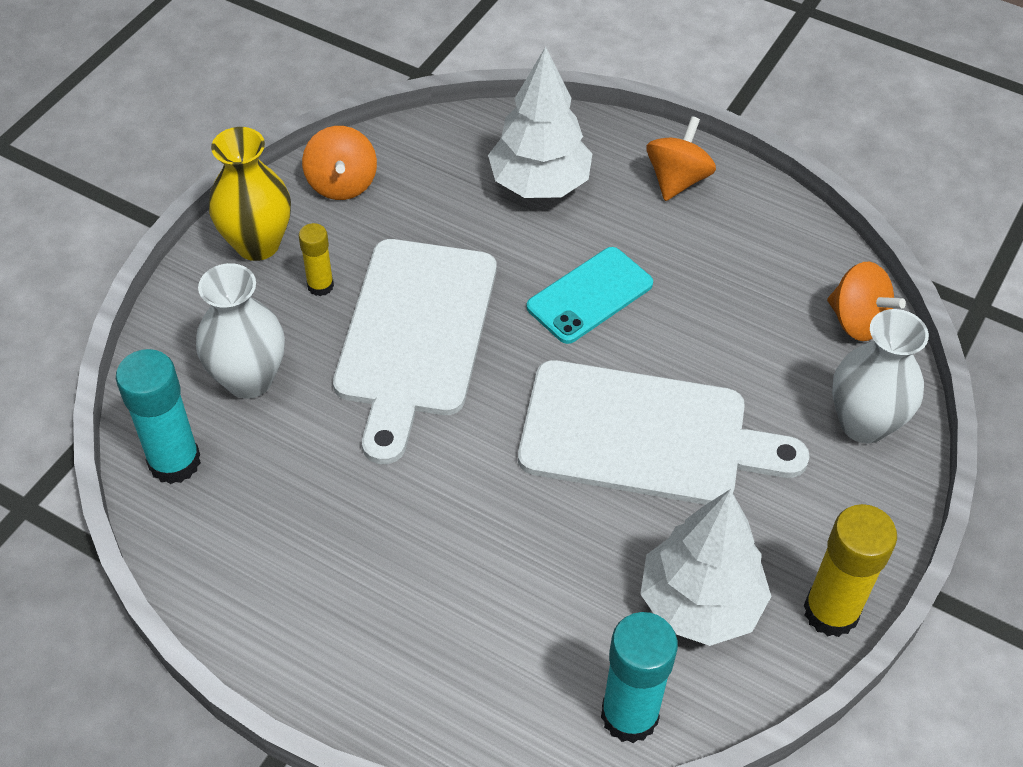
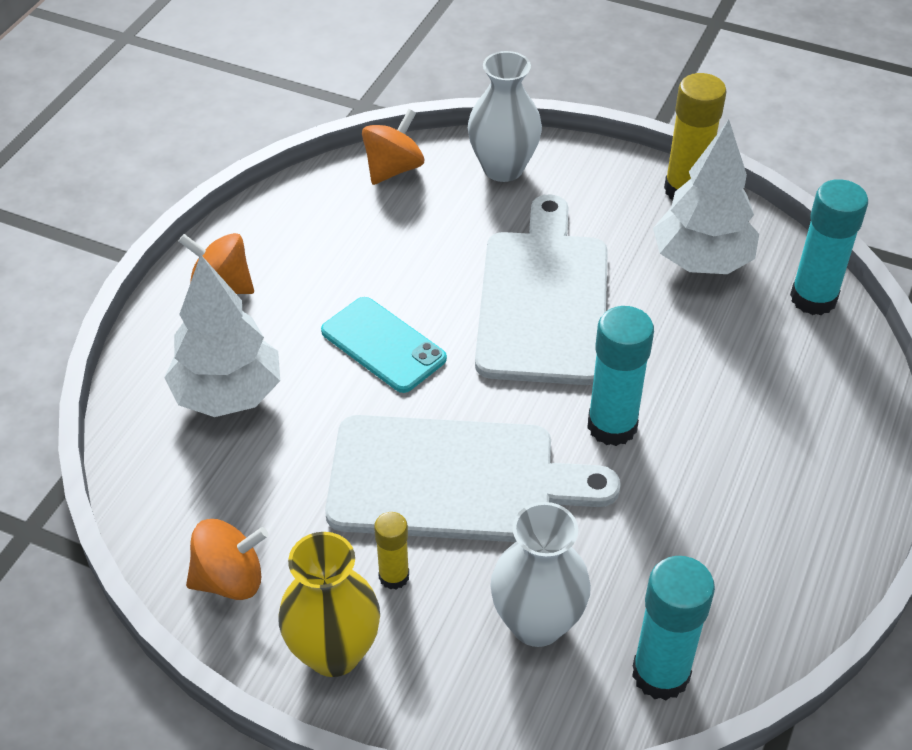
camera: 95 degrees left, 5 degrees down
(460, 470) = (612, 426): none -> turquoise glue stick

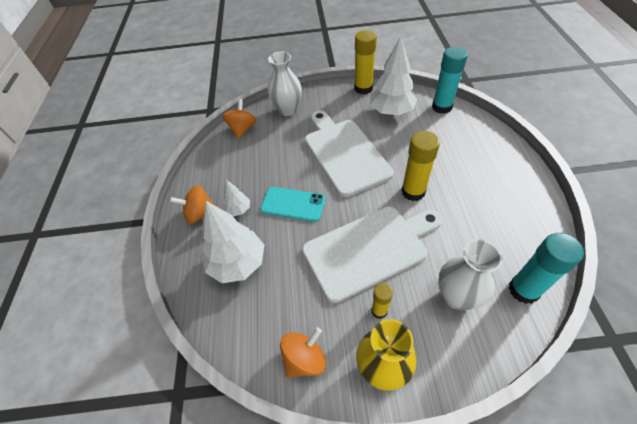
camera: 25 degrees left, 5 degrees up
(287, 310) = (238, 210): none -> white tree
(612, 426) = (413, 191): turquoise glue stick -> yellow glue stick

